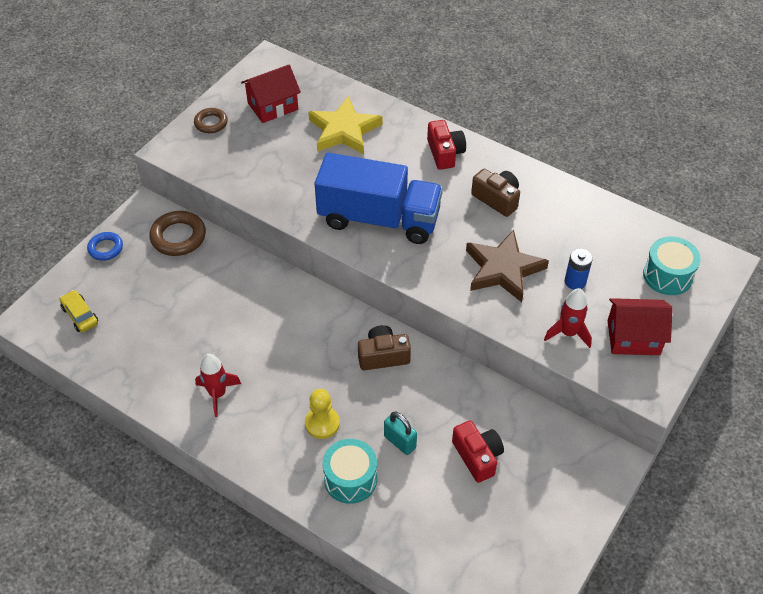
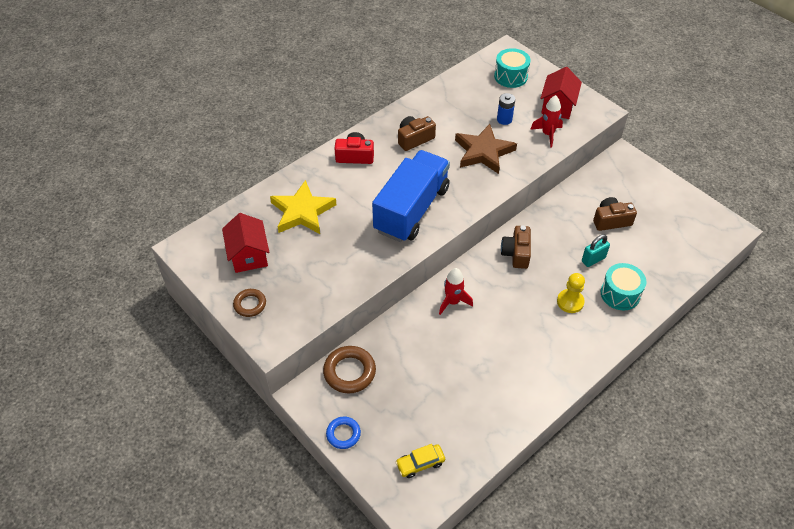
camera: 75 degrees left, 0 degrees up
(217, 394) = (530, 366): red rocket -> red rocket (452, 302)
(477, 456) = (611, 220): red camera -> brown camera

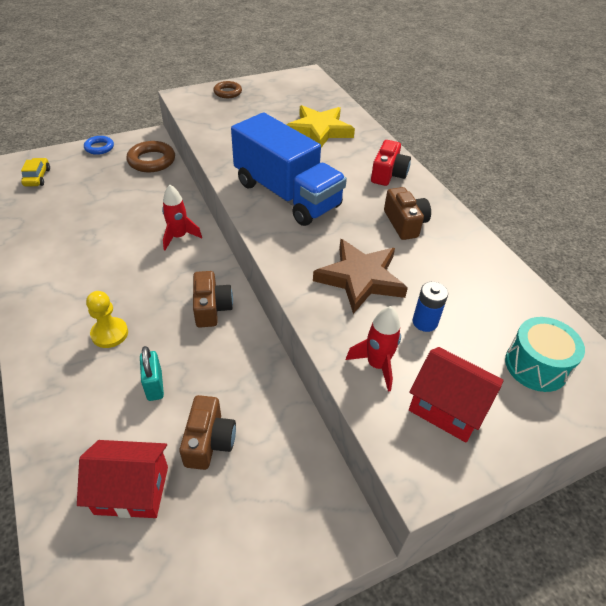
camera: 105 degrees right, 5 degrees down
(249, 255) = (281, 99): red house -> red house (132, 490)
(516, 253) = (211, 308): brown camera -> brown camera turned 60 degrees clockwise
(620, 294) = (82, 392): turquoise drum -> none

